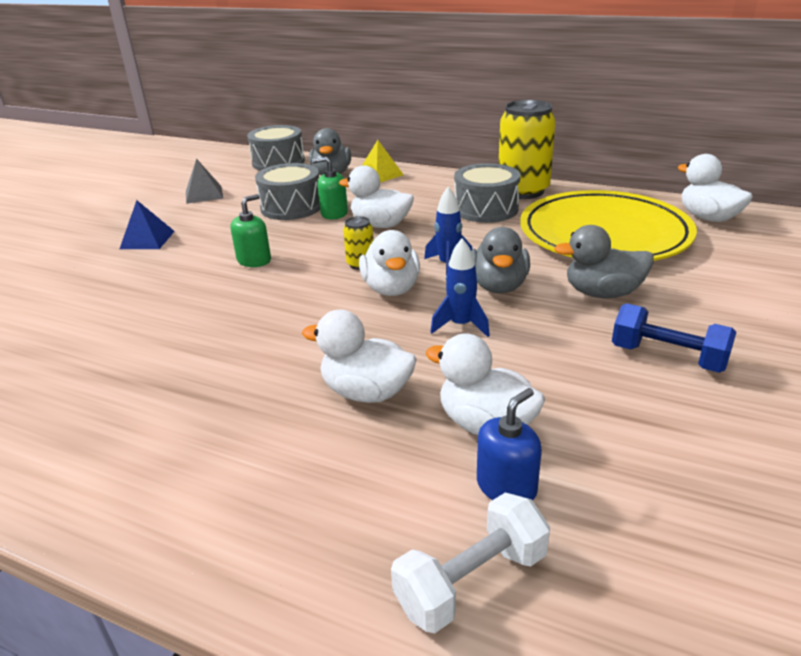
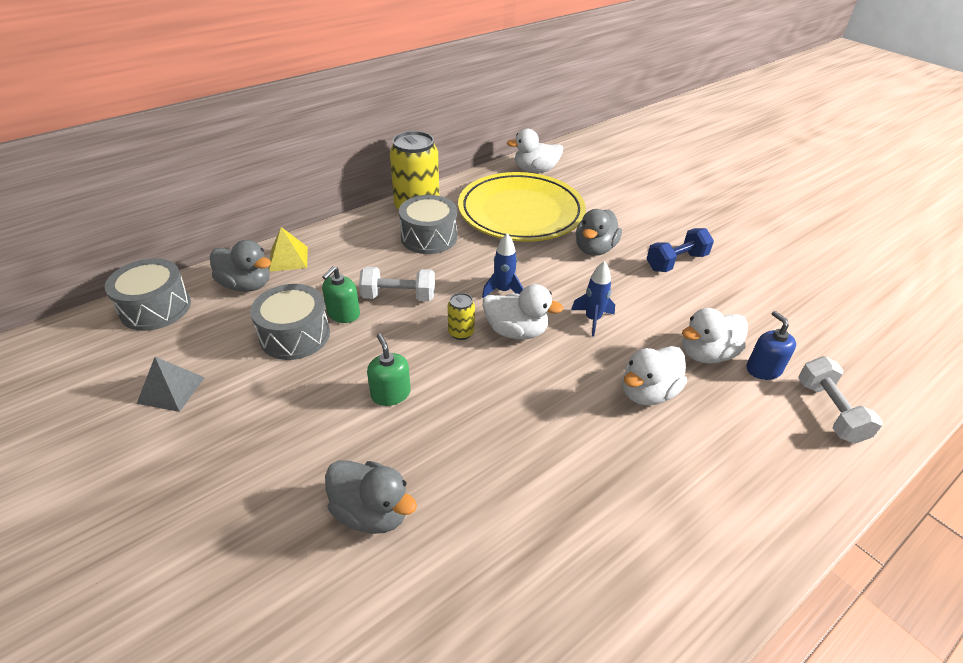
camera: 65 degrees left, 10 degrees up
(147, 240) = (249, 467): blue pyramid -> none
(381, 225) = (398, 297): white duck -> white dumbbell
(498, 286) = (553, 282): grey duck -> grey duck (371, 512)

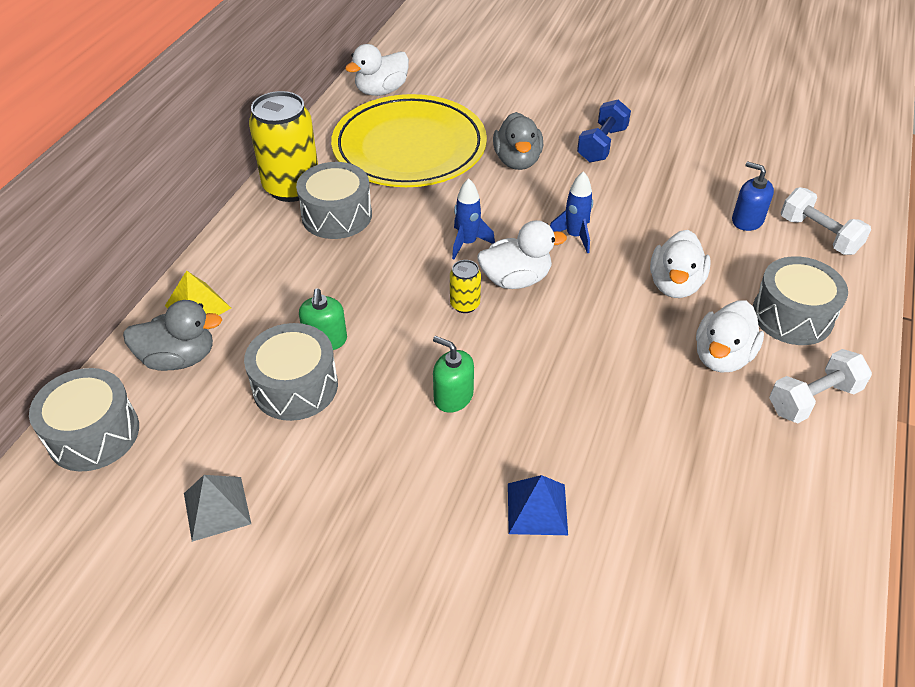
camera: 30 degrees left, 5 degrees up
(371, 512) = (537, 508): grey duck -> blue pyramid
(398, 297) = (367, 295): white dumbbell -> white dumbbell (813, 399)
(706, 354) = (694, 226): white duck -> white duck (722, 356)
(742, 469) = (792, 316): none -> grey drum

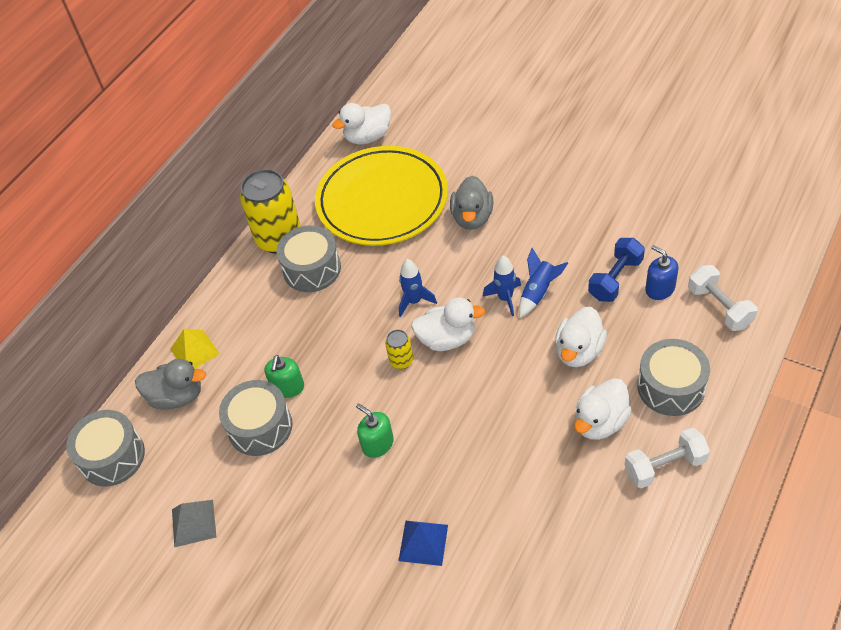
camera: 15 degrees right, 5 degrees up
(602, 145) = (550, 202): blue dumbbell -> blue dumbbell (615, 279)
(611, 229) = (538, 292): none -> blue rocket

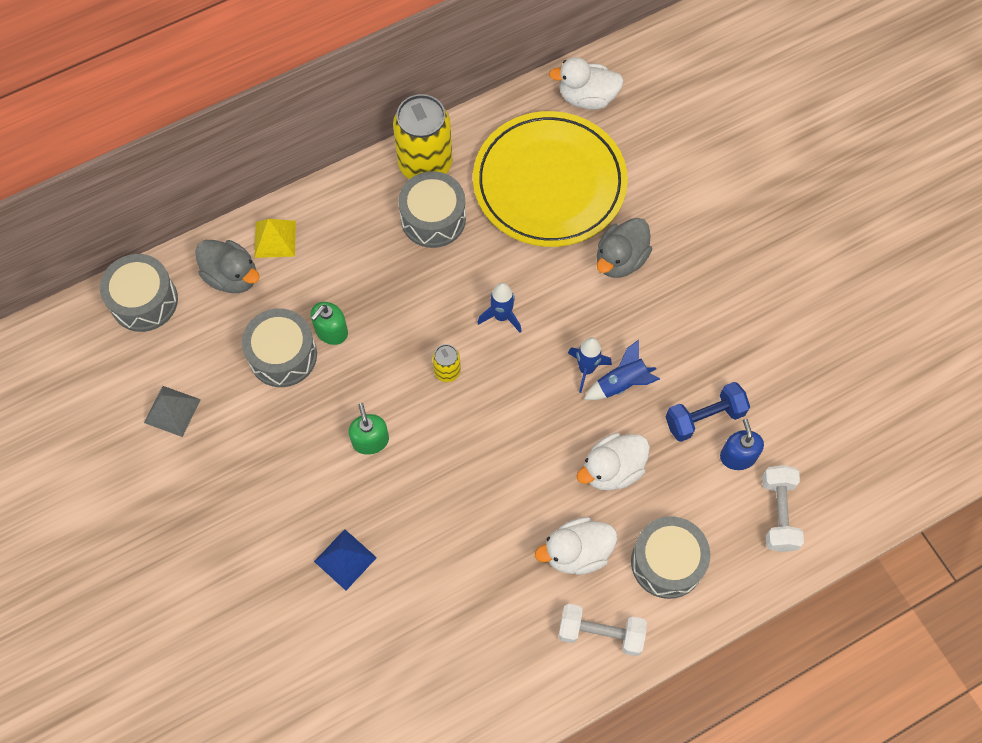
camera: 25 degrees right, 15 degrees up
(447, 339) = (503, 376): white duck -> none

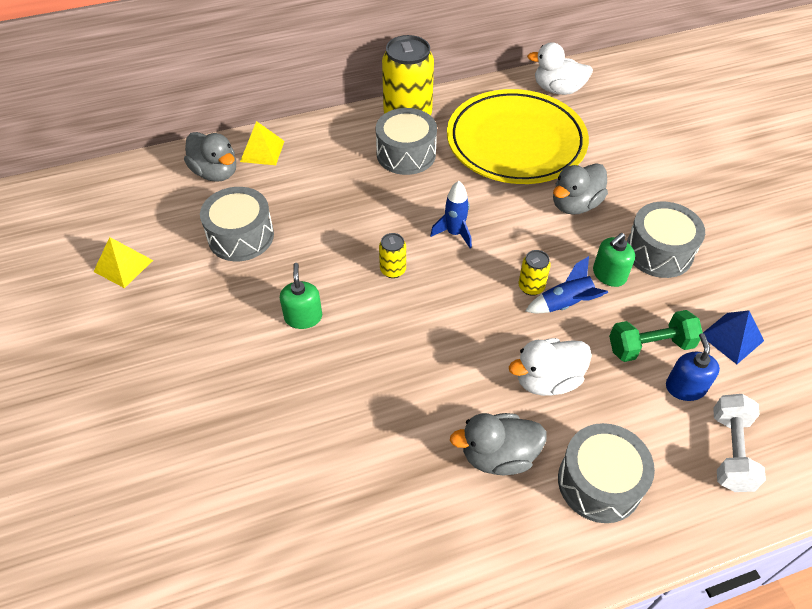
camera: 10 degrees right, 15 degrees down
(144, 301) = (132, 180): grey drum -> grey drum (659, 252)
(172, 411) = (123, 265): grey pyramid -> yellow pyramid
(331, 331) = (291, 224): green soap dispenser -> green soap dispenser (609, 275)
(345, 559) = (246, 422): blue pyramid -> blue pyramid (731, 338)
(577, 552) = (498, 456): white duck -> grey duck
(586, 369) = (531, 287): blue rocket -> yellow can
(600, 633) = (514, 548): white dumbbell -> none
(704, 417) = (650, 346): blue dumbbell -> green dumbbell

